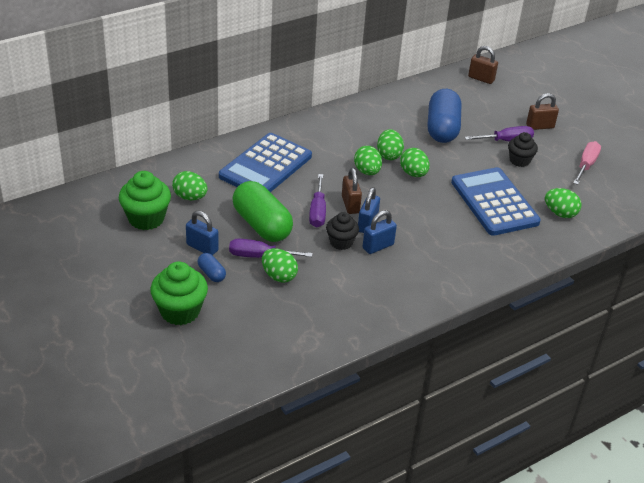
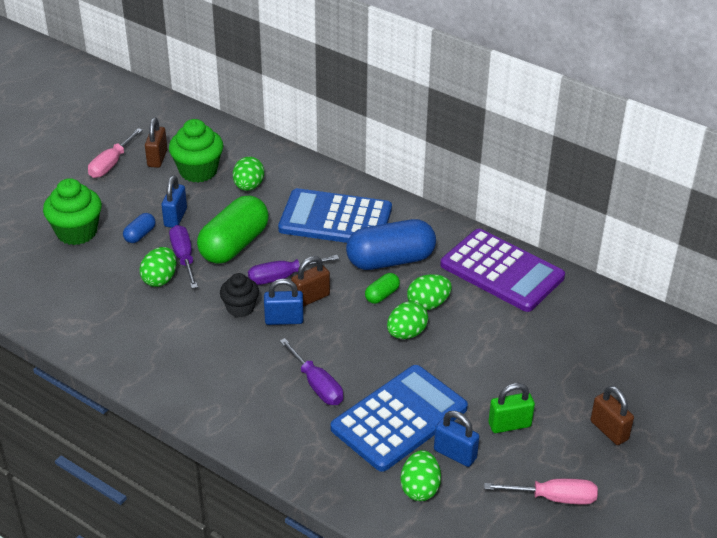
camera: 70 degrees right, 0 degrees up
(92, 267) = (111, 164): none -> pink screwdriver
(367, 171) = (382, 295): green egg -> green capsule
(373, 114) = (502, 271): none -> purple calculator
(378, 246) = (250, 338): blue padlock -> blue padlock (455, 454)
(442, 128) = (522, 337): blue capsule -> blue capsule (390, 260)
(481, 78) = (674, 347): brown padlock -> brown padlock (157, 158)
(506, 141) = (544, 402): purple screwdriver -> purple screwdriver (317, 385)
(519, 160) = (509, 425): black cupcake -> green padlock

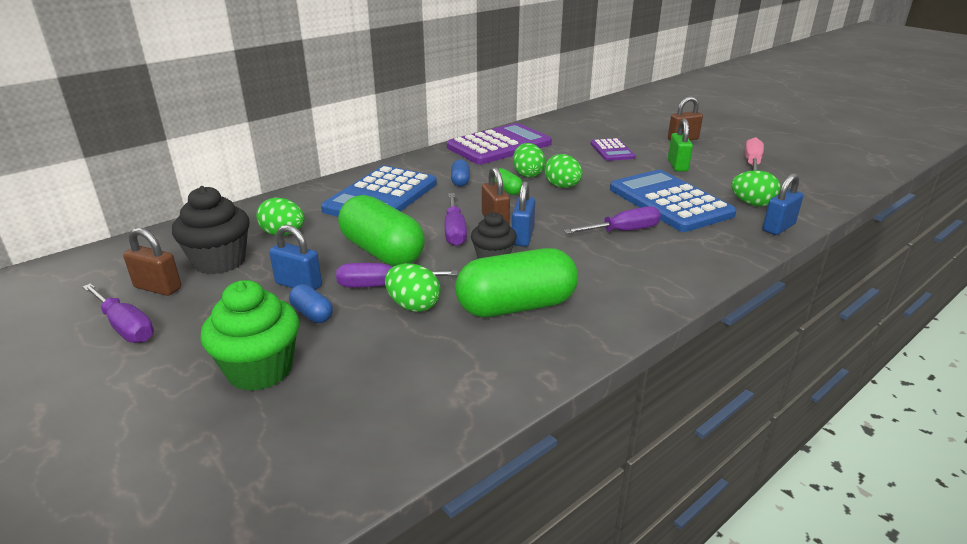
camera: 75 degrees left, 10 degrees down
(111, 164) = (125, 326): pink screwdriver -> purple screwdriver
(170, 332) = (516, 306): none -> green capsule
(198, 171) = (220, 261): green cupcake -> black cupcake
(390, 260) = (460, 181): blue capsule -> blue capsule, size x0.45
(455, 454) = (711, 187): blue padlock -> blue padlock (778, 227)
(532, 365) = (612, 150): none -> purple calculator

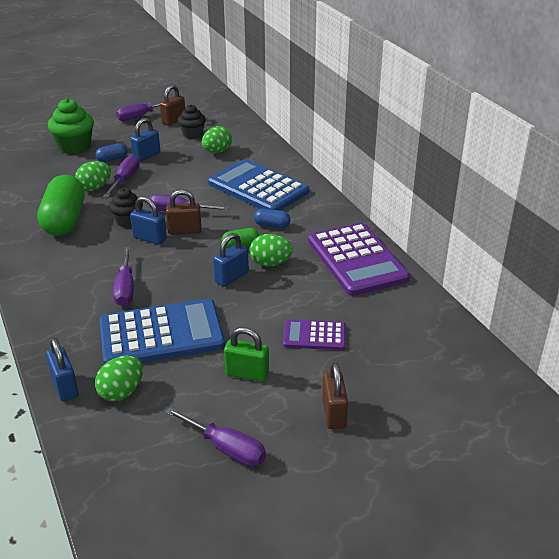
camera: 105 degrees right, 5 degrees up
(220, 261) = (192, 134): black cupcake -> black cupcake, size x0.64
(382, 252) = (167, 182): green capsule -> none
(562, 186) = (231, 277): green egg -> blue padlock
(752, 163) = (226, 448): pink screwdriver -> purple screwdriver

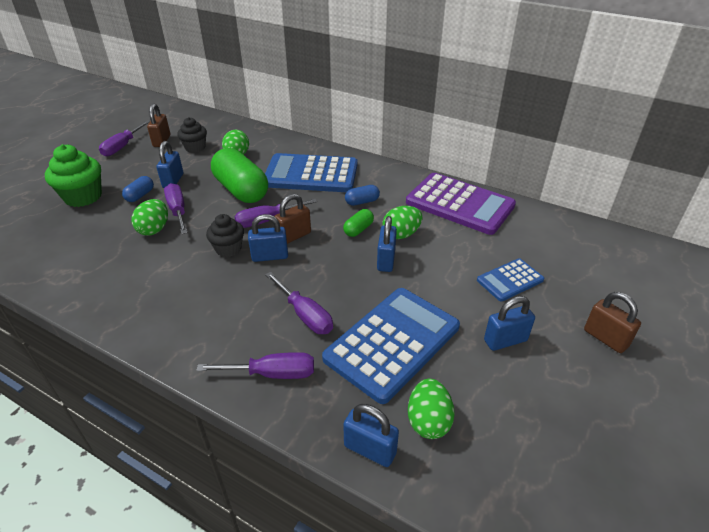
camera: 35 degrees left, 5 degrees up
(64, 220) = (159, 274): green capsule -> green capsule (241, 190)
(226, 448) = (576, 419): purple screwdriver -> purple screwdriver (272, 374)
(247, 374) = (505, 340): green padlock -> blue padlock
(314, 336) = (510, 280): purple calculator -> blue calculator

